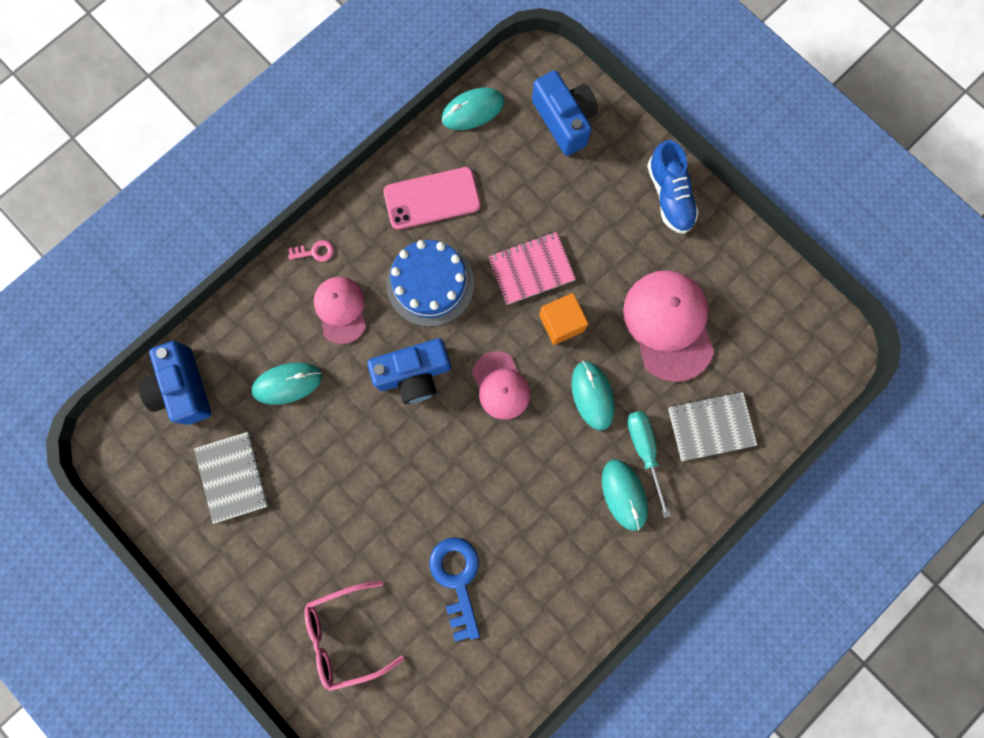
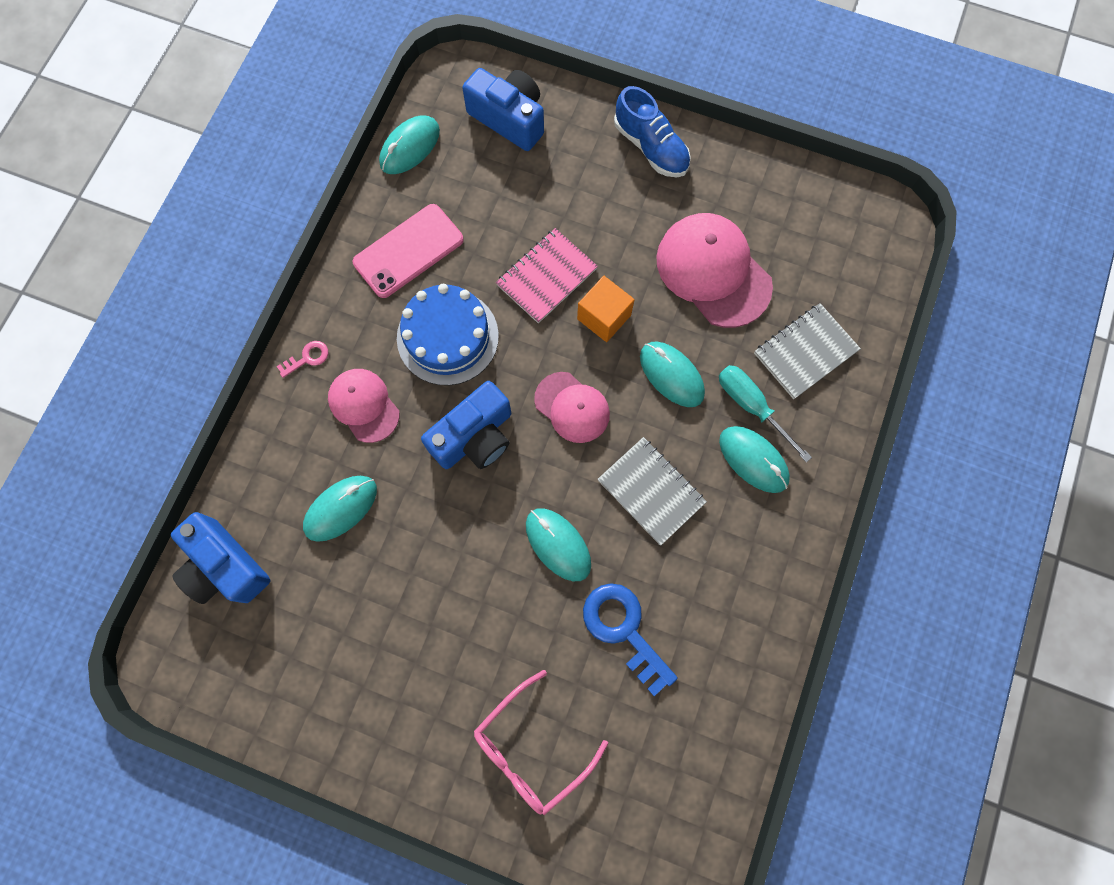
camera: 25 degrees left, 5 degrees down
(233, 477) = (325, 636): grey notebook -> grey notebook (651, 491)
(438, 489) = (558, 544): none -> turquoise mouse

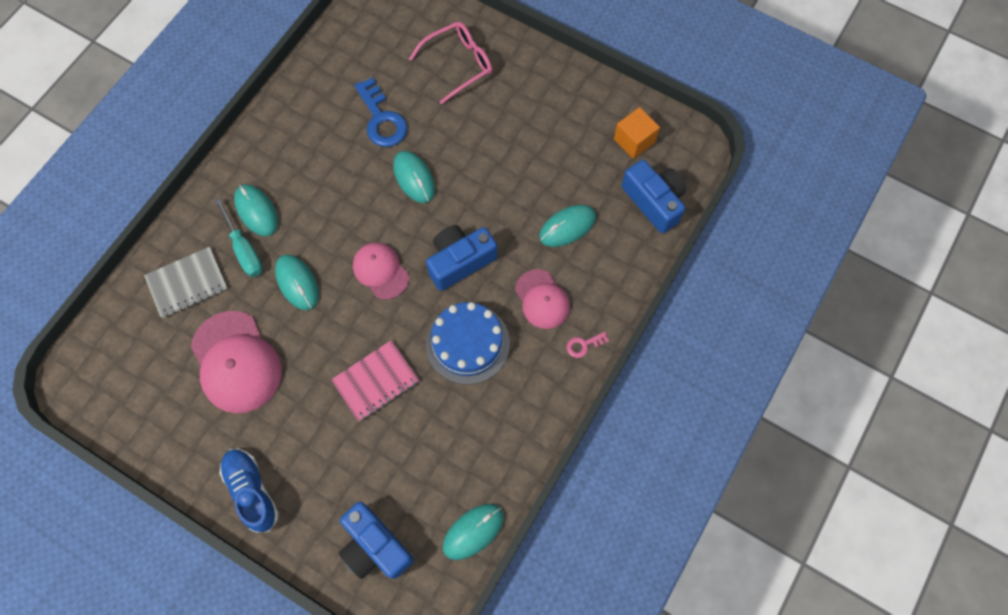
camera: 170 degrees left, 5 degrees down
(408, 251) = (489, 425): pink phone -> none
(604, 317) = (337, 338): orange cube -> orange cube (634, 141)
(651, 491) = (338, 202): grey notebook -> none

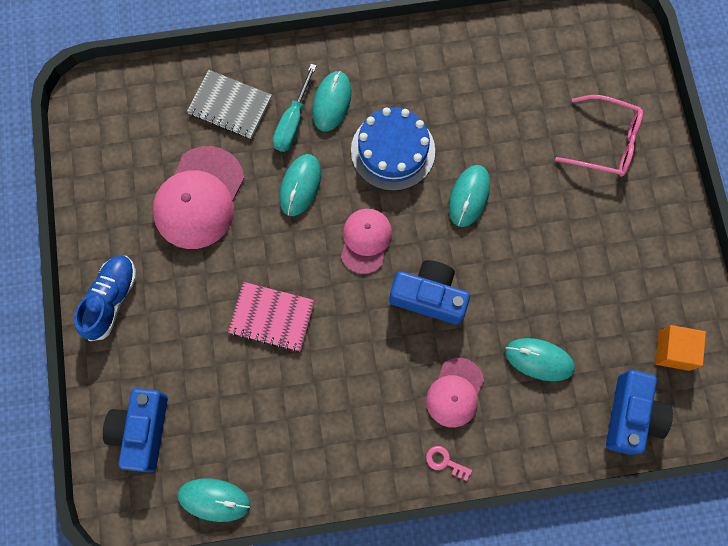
camera: 50 degrees right, 5 degrees up
(382, 119) = (497, 126): blue key -> none
(467, 343) = (364, 363): blue cake -> blue cake (393, 151)

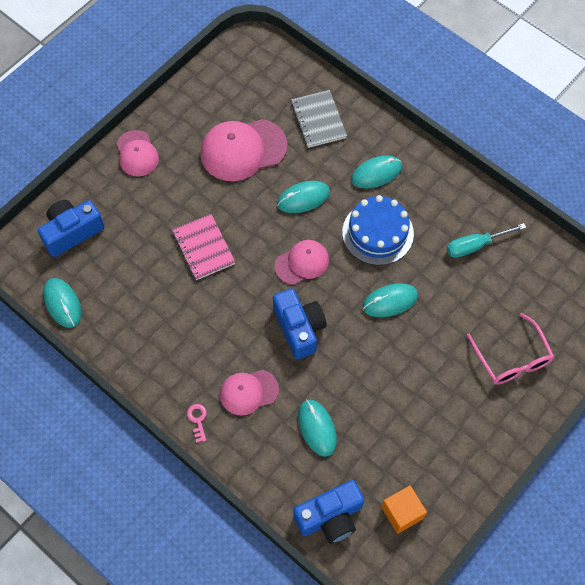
camera: 50 degrees right, 10 degrees down
(111, 300) = (137, 154): blue shoe -> pink cap
(293, 122) = (341, 162): turquoise screwdriver -> turquoise screwdriver (475, 245)

